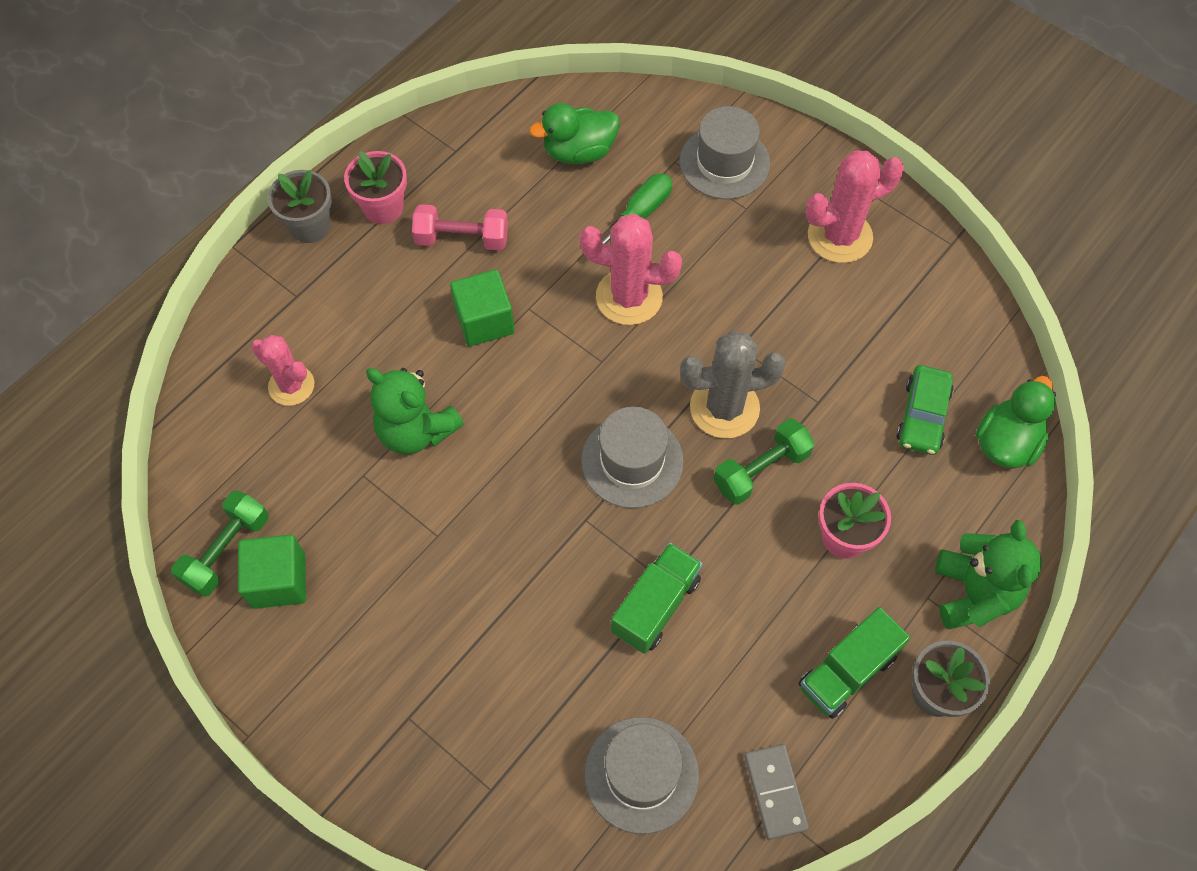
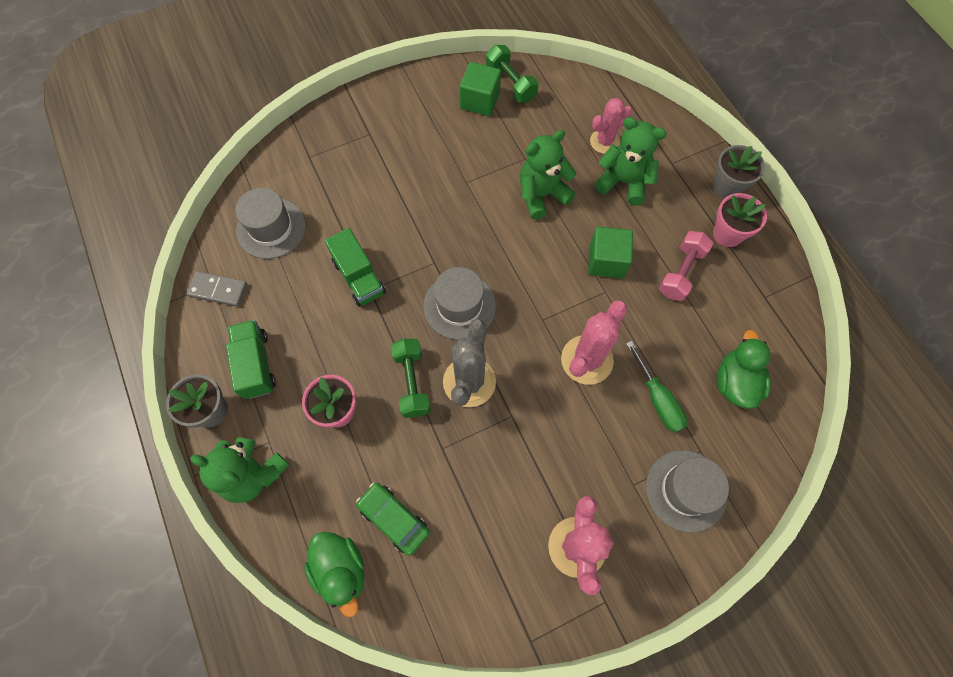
camera: 115 degrees right, 5 degrees up
(352, 341) = (624, 182): none -> green teddy bear

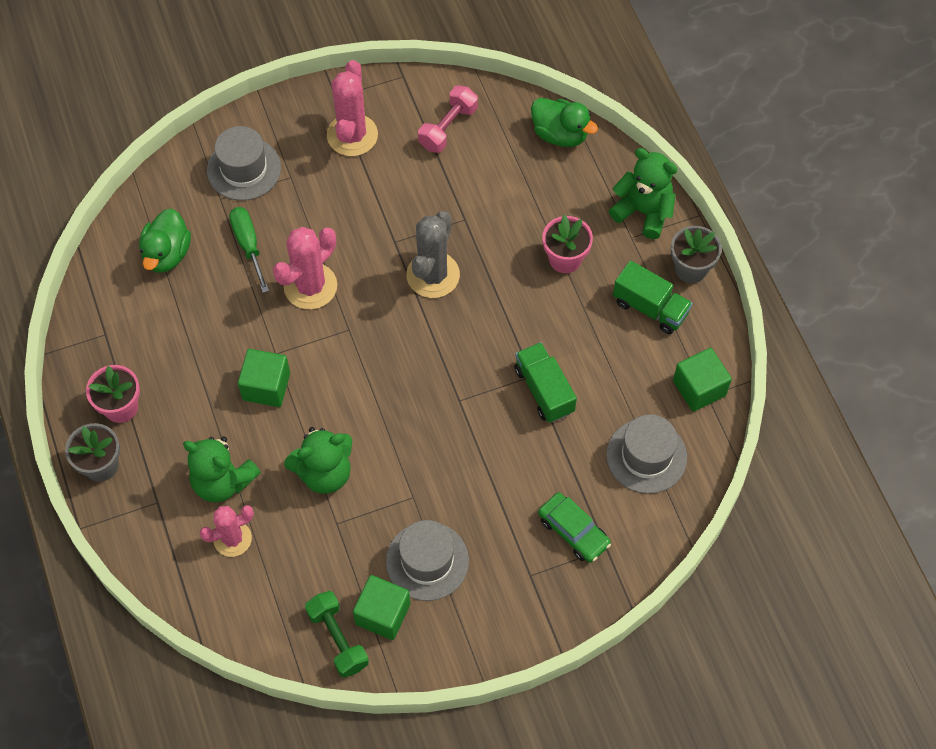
camera: 175 degrees left, 5 degrees down
(218, 290) = (699, 388): grey domino -> green cube
(256, 365) = (650, 308): green truck -> green truck turned 45 degrees counterclockwise
(341, 570) = (560, 134): green duck -> green duck turned 150 degrees clockwise
(394, 519) = (513, 167): green car -> green car (573, 531)
(412, 382) = (490, 279): green dumbbell -> none
(459, 306) = (435, 350): grey hat -> grey hat (427, 561)
(681, 272) = (187, 367): pink dumbbell -> pink dumbbell (448, 127)

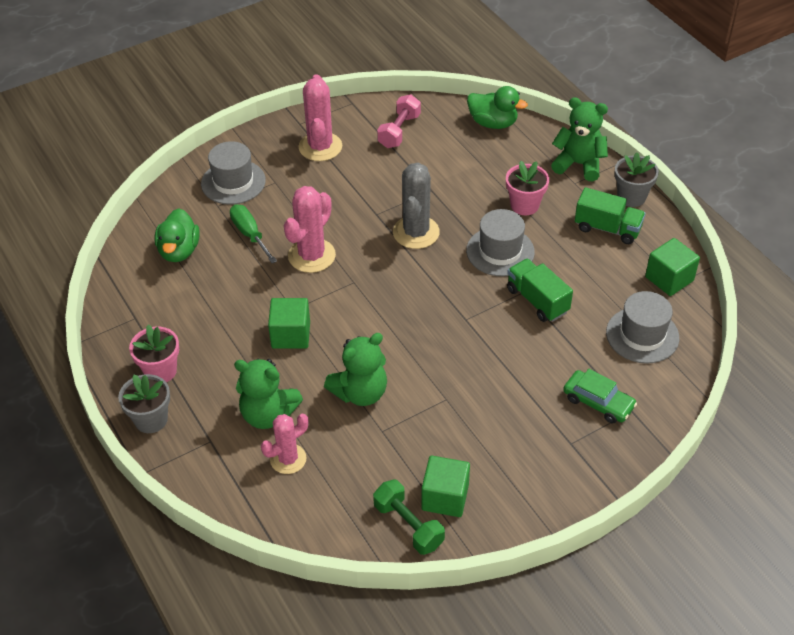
camera: 10 degrees left, 15 degrees down
(427, 561) = (474, 447): grey hat -> grey hat (500, 251)

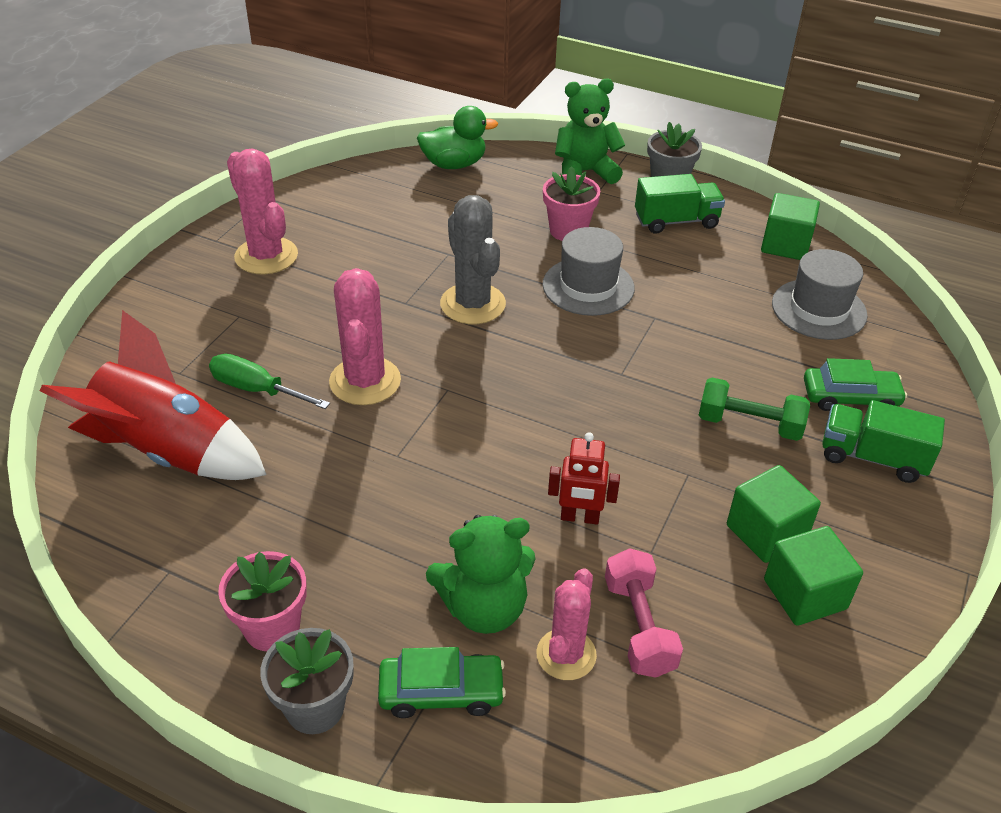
camera: 35 degrees left, 5 degrees down
(179, 251) = (168, 451): green duck -> red rocket
(213, 444) = (441, 692): none -> green car
(233, 182) = (179, 337): grey hat -> none
(291, 335) = (423, 489): green cube -> green cube (766, 532)
(360, 392) = (579, 517): green teddy bear -> red robot
(399, 131) = (352, 207): pink dumbbell -> pink dumbbell (639, 626)
(408, 525) = (799, 655): green dumbbell -> green dumbbell (749, 424)
(537, 300) = (679, 320): green truck -> green truck (872, 457)

